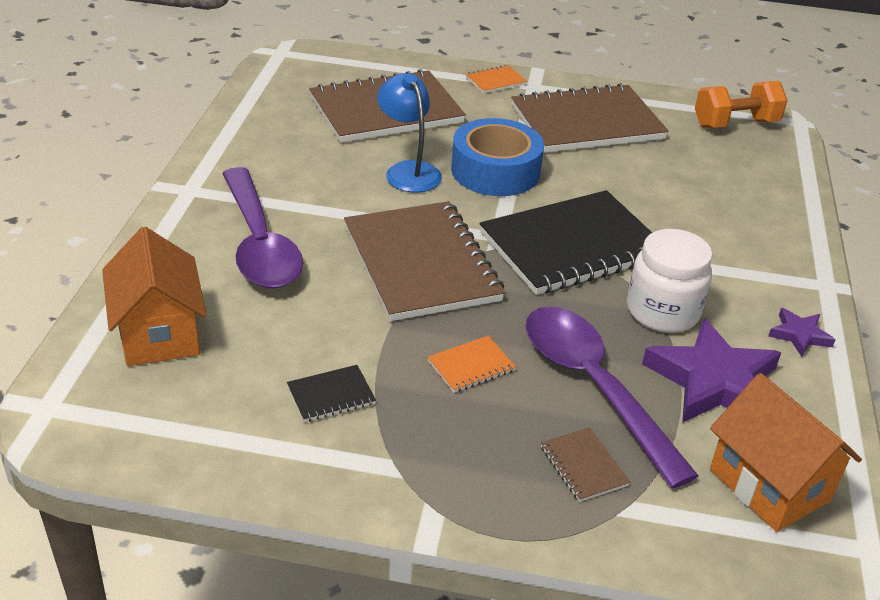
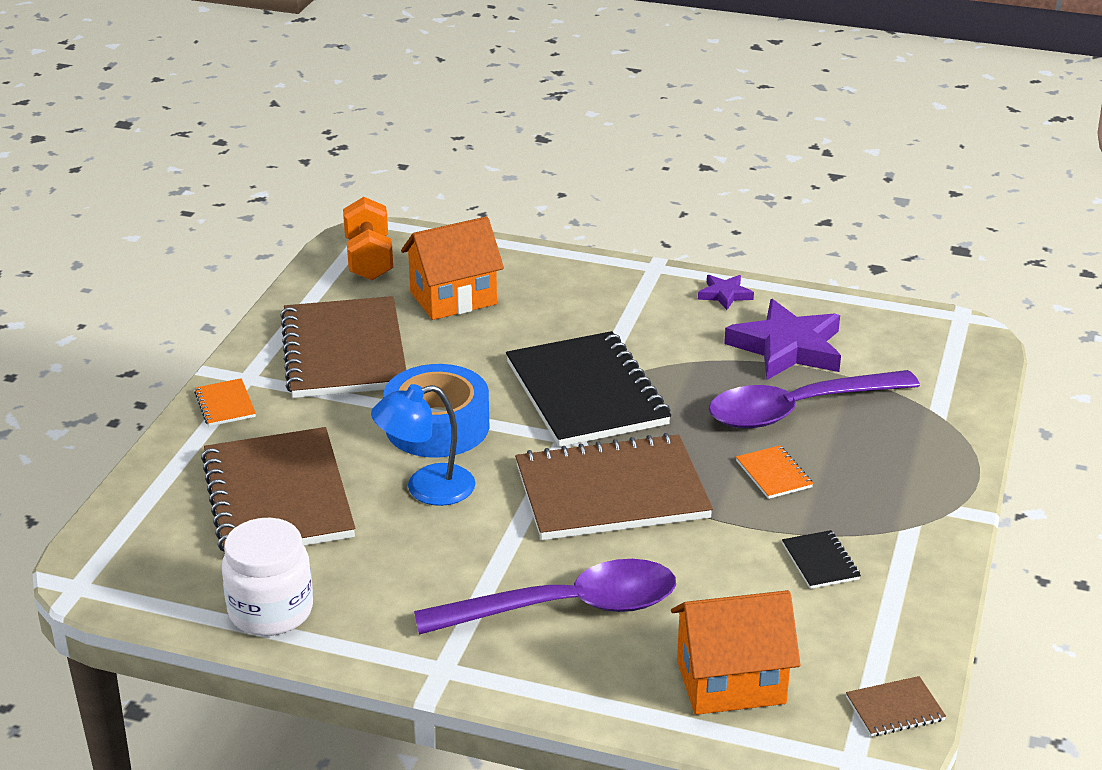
camera: 80 degrees left, 5 degrees down
(583, 466) = (895, 428): brown notebook -> brown notebook (895, 709)
(662, 312) = (693, 357): white jar -> white jar (271, 611)
(769, 485) = (904, 344): orange house -> orange house (453, 298)

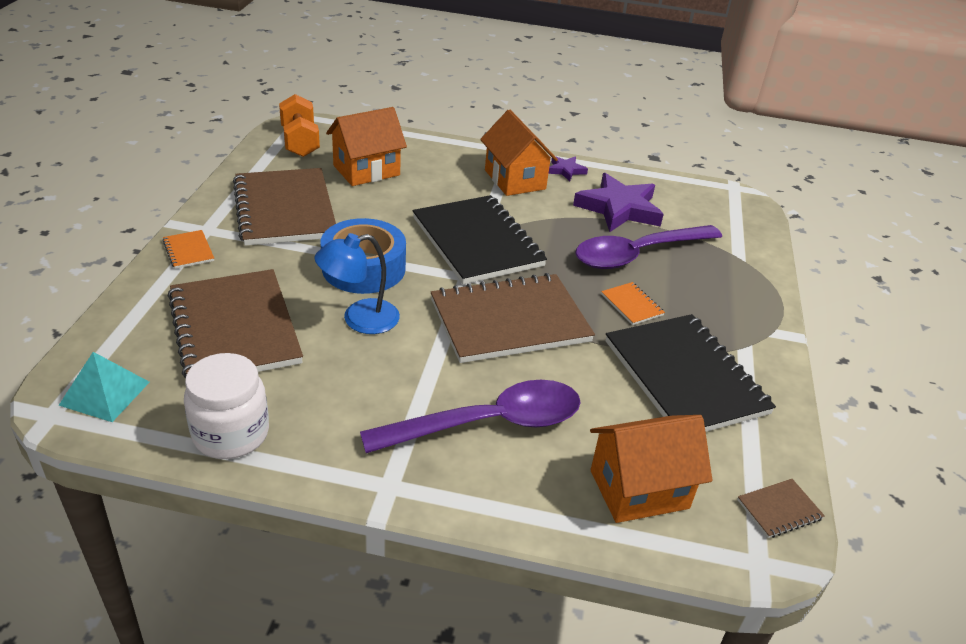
camera: 10 degrees left, 5 degrees up
(133, 565) = (105, 393): none -> turquoise pyramid
(651, 309) = (514, 180): none -> orange house
(820, 562) = (685, 377): black notebook -> black notebook, size x2.46

